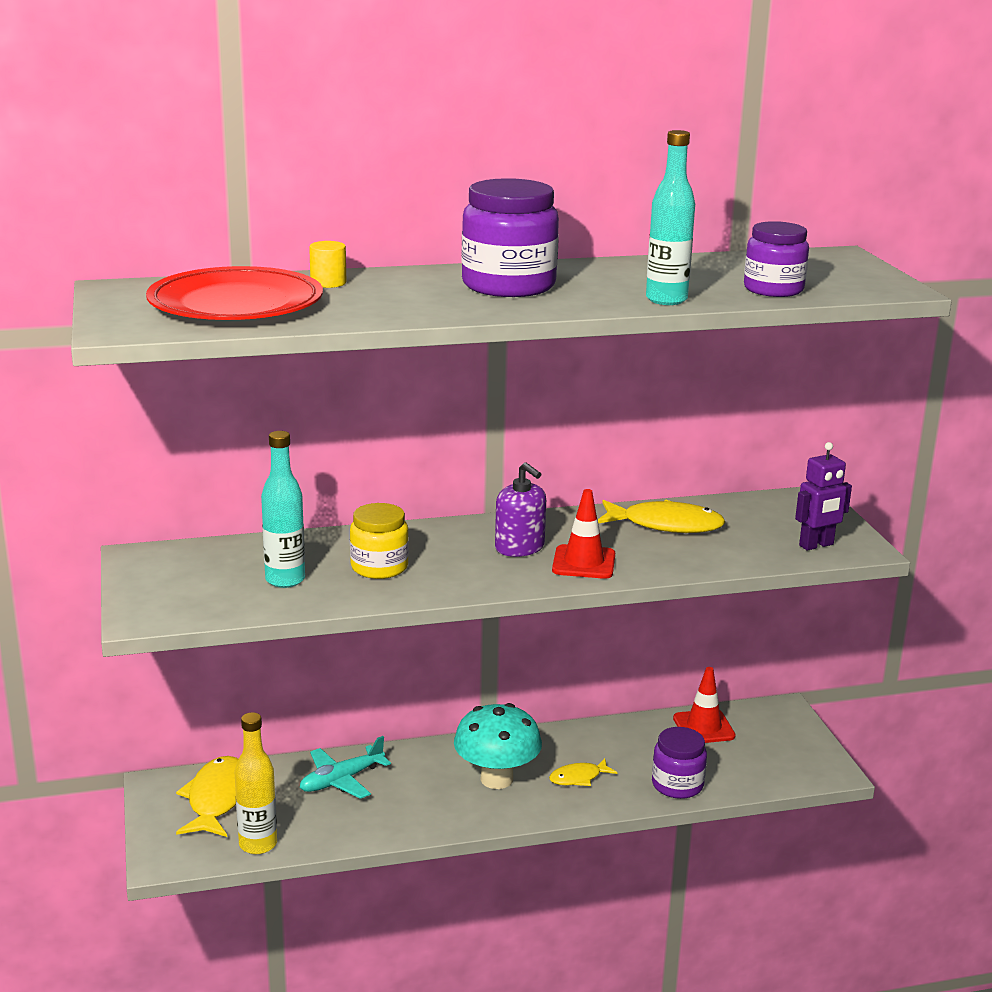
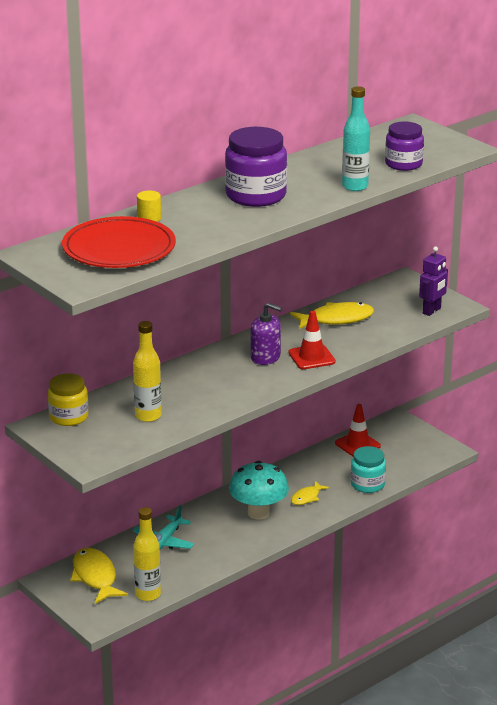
camera: 25 degrees left, 5 degrees up
(285, 580) = (148, 416): turquoise bottle -> yellow bottle
(379, 567) = (195, 392): yellow jar -> yellow jar (69, 417)
(677, 785) = (367, 484): purple jar -> turquoise jar

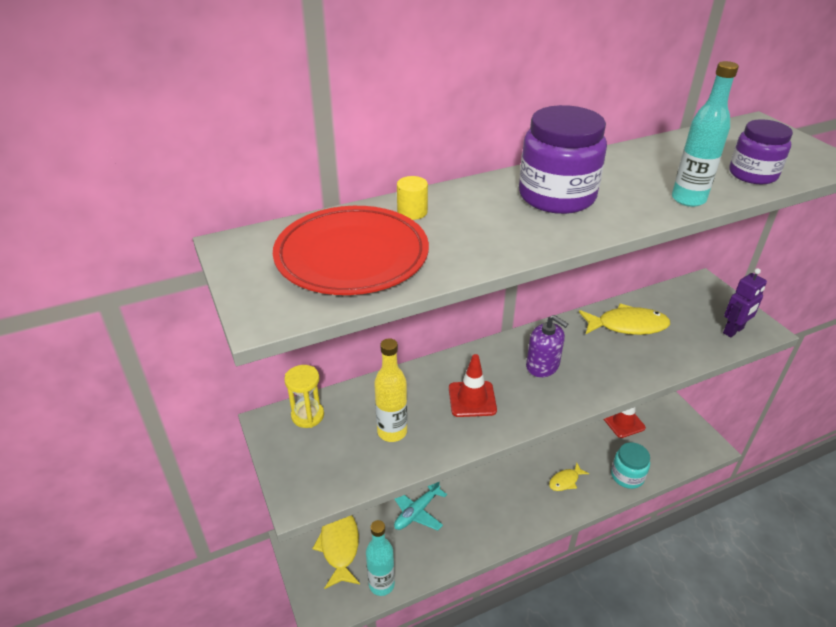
camera: 15 degrees right, 10 degrees up
(69, 417) = (307, 415): yellow jar -> yellow hourglass
(148, 594) = (381, 584): yellow bottle -> turquoise bottle
(258, 513) = (515, 491): turquoise mushroom -> none
(311, 357) = (593, 375): red traffic cone -> red traffic cone (472, 399)

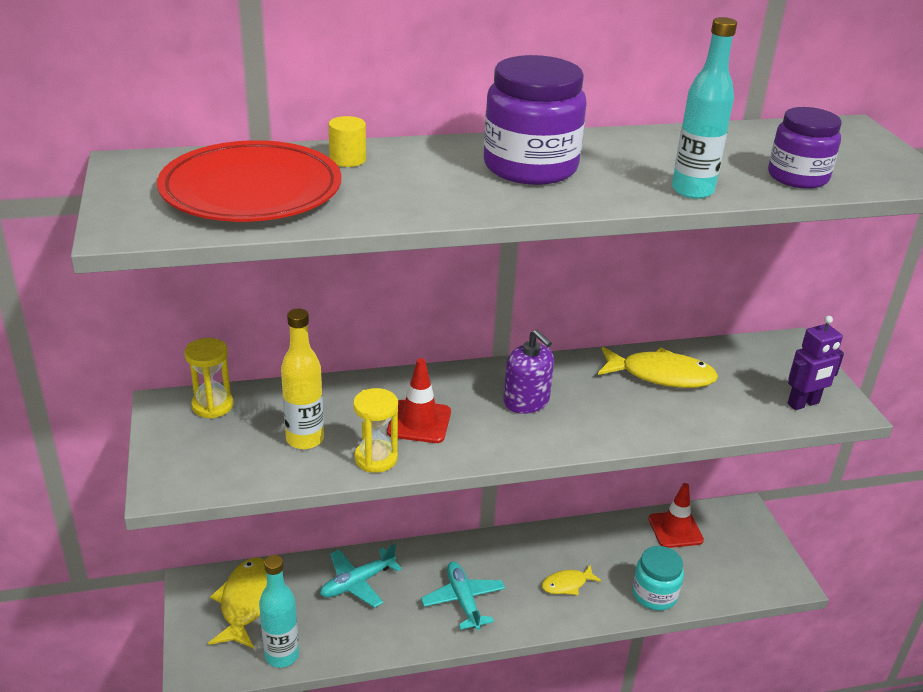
camera: 10 degrees right, 5 degrees down
(453, 438) = (376, 458): none -> yellow hourglass
(497, 509) = (463, 600): none -> turquoise plane

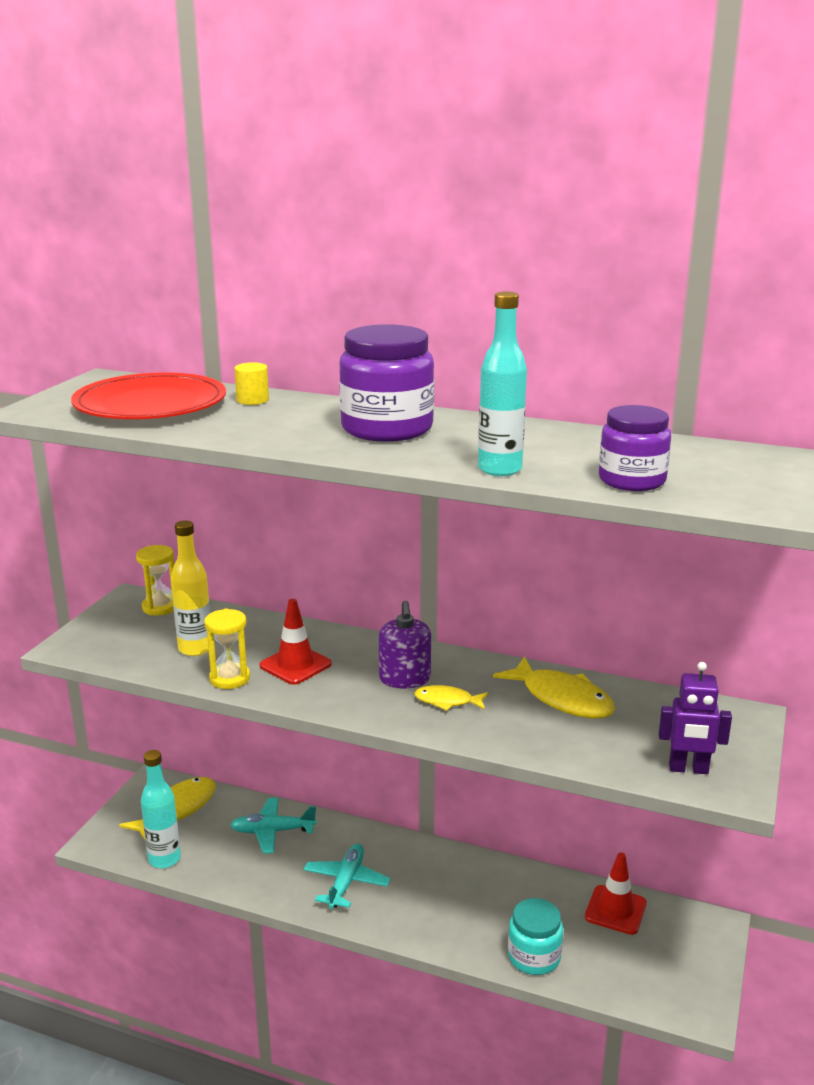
camera: 35 degrees right, 10 degrees down
(567, 584) = (454, 910): yellow fish -> yellow fish (447, 701)

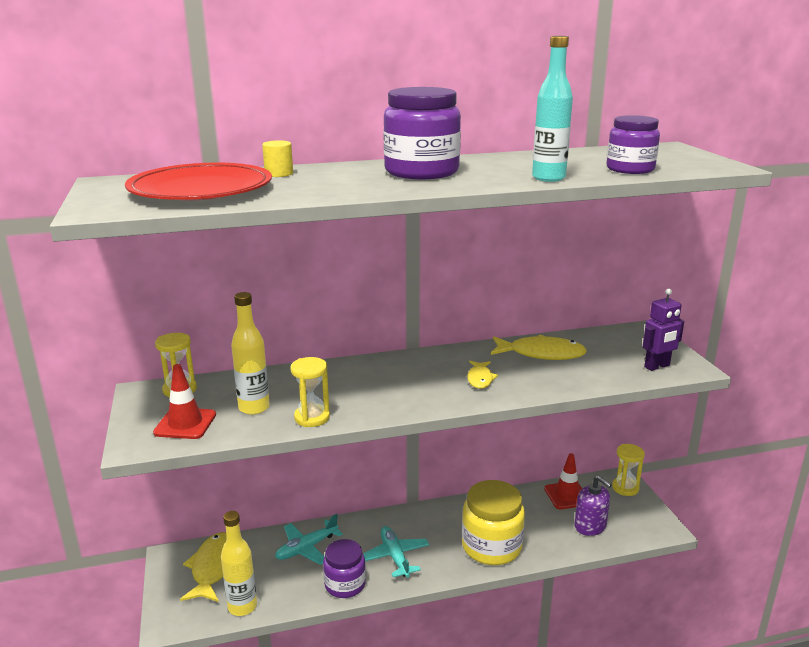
camera: 35 degrees left, 0 degrees up
(164, 859) = (242, 607): turquoise bottle -> yellow bottle
(271, 885) = (345, 584): none -> purple jar
(295, 665) = (347, 392): red traffic cone -> red traffic cone (185, 424)
(405, 679) = (434, 375): purple soap dispenser -> purple soap dispenser (590, 526)
(447, 701) = (480, 379): yellow fish -> yellow fish turned 60 degrees counterclockwise
(458, 923) = (491, 546): none -> yellow jar
(534, 957) = (553, 544): turquoise jar -> none
(707, 937) = (625, 488): none -> yellow hourglass

